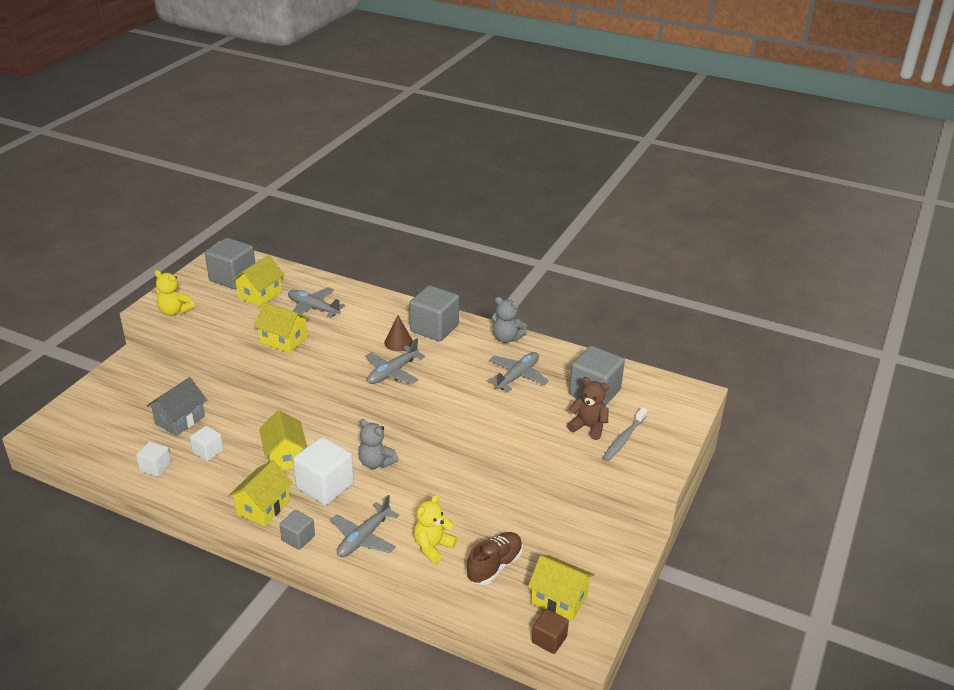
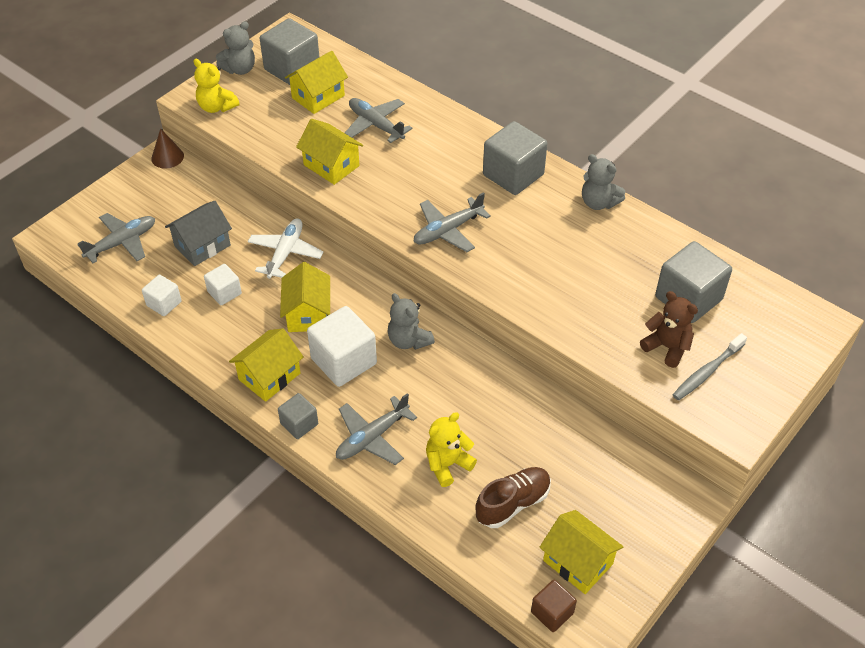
camera: 15 degrees right, 15 degrees up
(188, 283) = (240, 69): none -> grey teddy bear
(254, 415) = (285, 253): none -> white plane
(398, 342) = (465, 189): brown cone -> brown cone (167, 157)
(517, 376) = (598, 260): grey plane -> grey plane (122, 242)

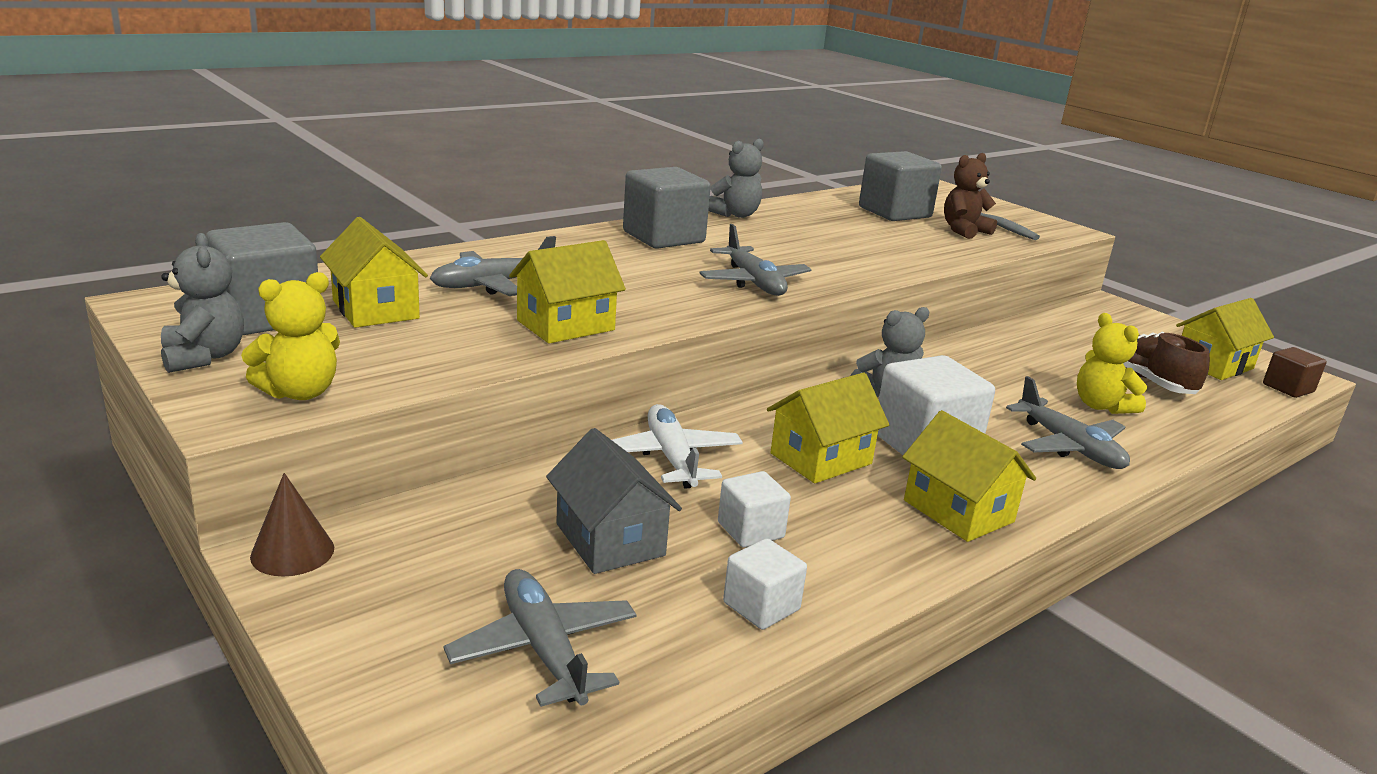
camera: 80 degrees left, 25 degrees down
(285, 253) = (671, 458): white plane -> white plane turned 45 degrees clockwise
(299, 424) = (1056, 498): grey cube -> none
(308, 314) = (821, 458): yellow house -> yellow house turned 45 degrees counterclockwise

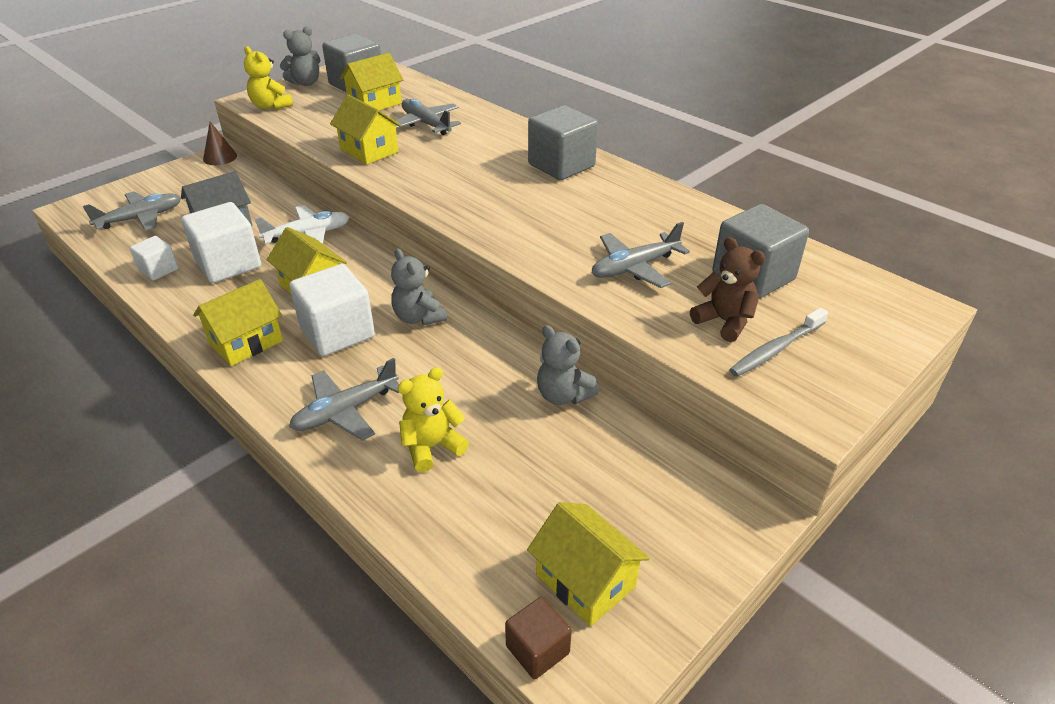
camera: 85 degrees right, 15 degrees up
(735, 215) = (652, 190): grey teddy bear -> grey teddy bear (563, 395)
(750, 530) = (228, 264): white cube -> white cube, size x1.82
(754, 282) = (478, 205): grey plane -> grey plane (634, 267)
(1148, 381) = (507, 498): brown shoe -> none

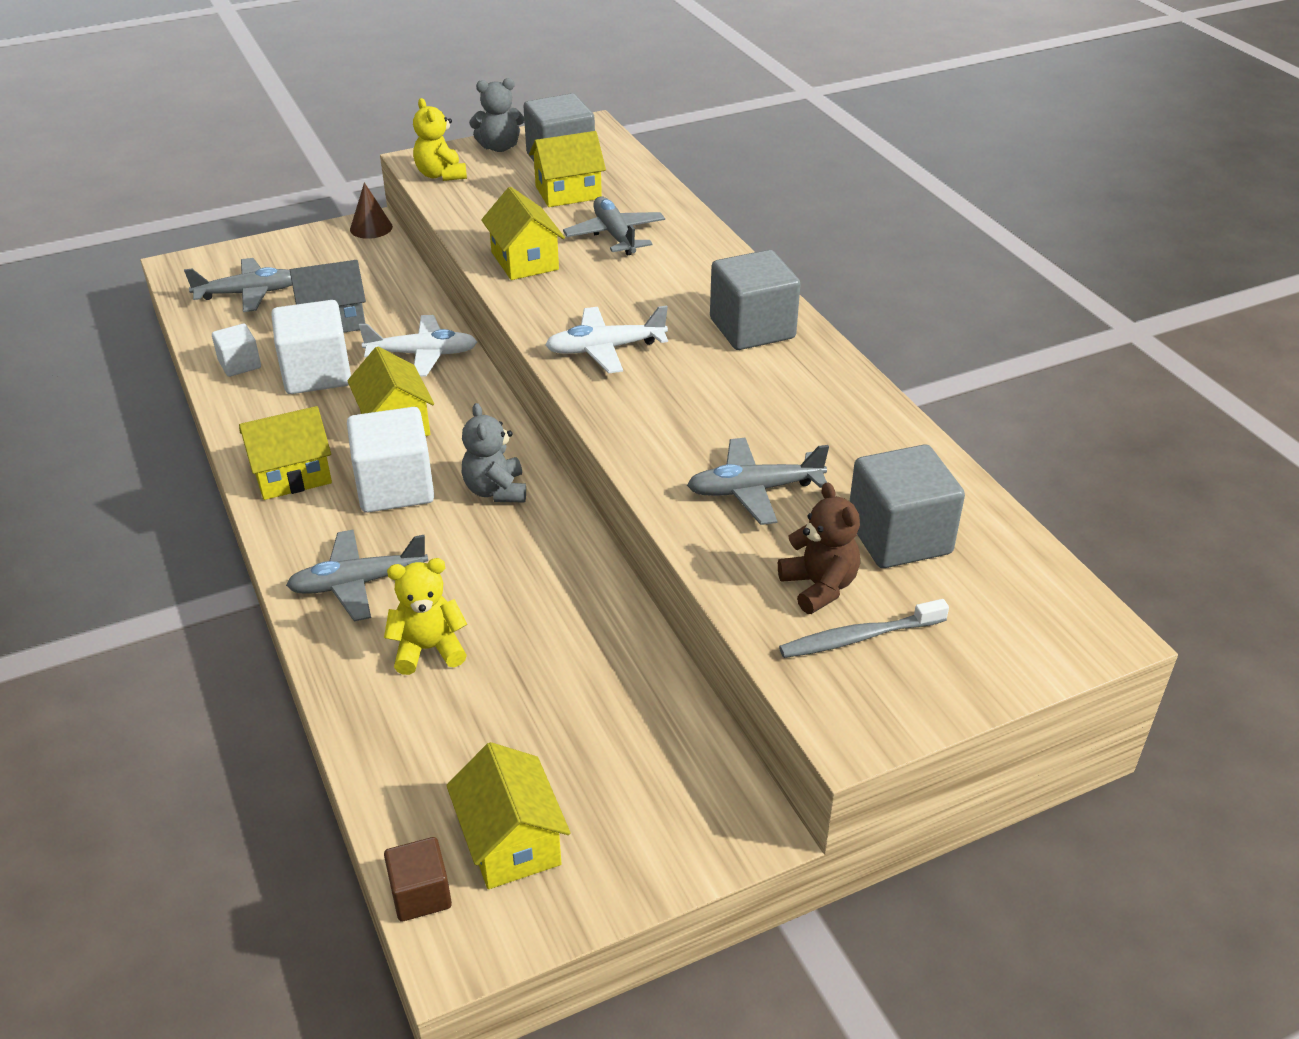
camera: 20 degrees right, 0 degrees up
(465, 197) = (605, 349): none -> white plane
(563, 395) = (609, 629): grey teddy bear -> none

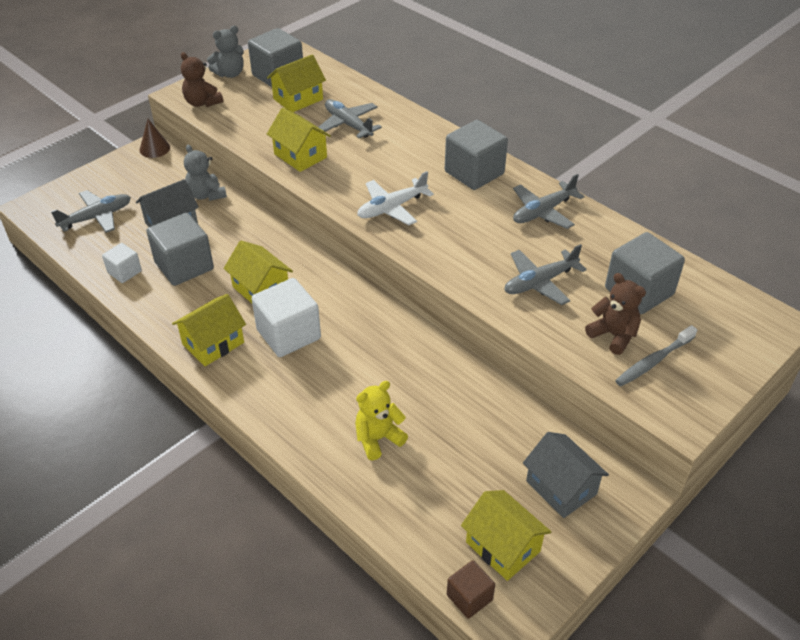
camera: 20 degrees left, 5 degrees up
(317, 374) = (184, 266): white cube -> grey cube
(357, 583) = (305, 407): grey plane -> grey plane (543, 212)
(423, 354) = (249, 235): white plane -> none
(441, 175) = (202, 103): yellow teddy bear -> brown teddy bear
(496, 490) = (356, 319): grey teddy bear -> grey teddy bear (206, 195)
(647, 788) = (561, 487): none -> grey house

